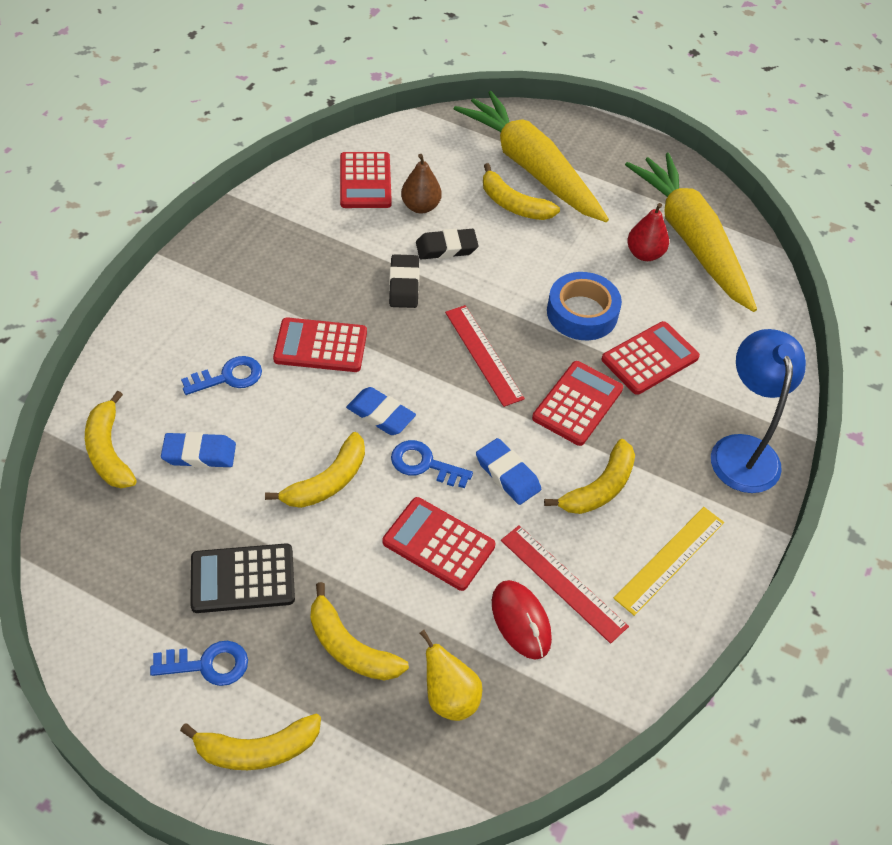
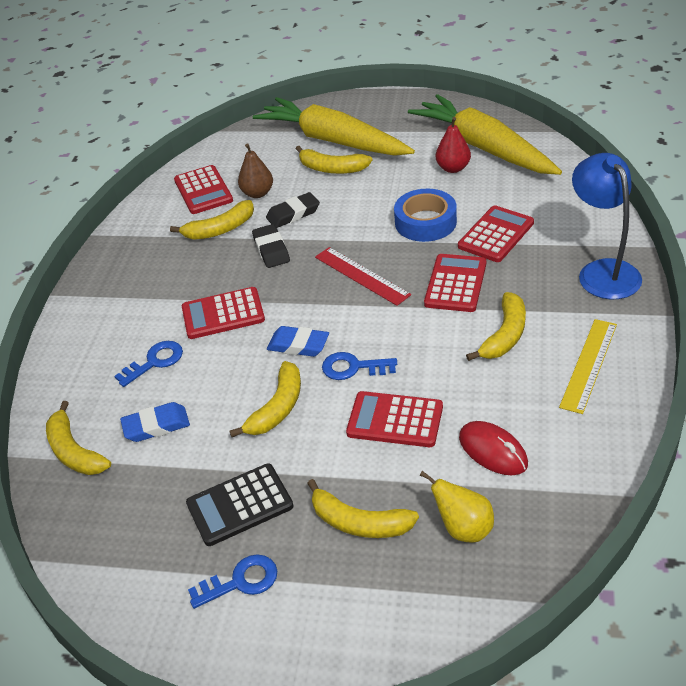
camera: 10 degrees left, 10 degrees down
(257, 749) = (317, 631): yellow banana -> yellow banana (220, 229)
(507, 474) = (425, 351): blue eraser -> none
(563, 582) = (512, 411): red ruler -> none

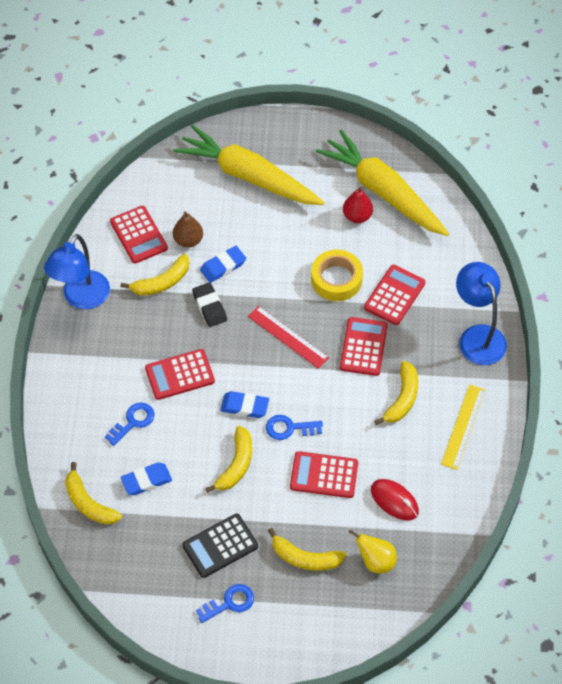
camera: 10 degrees left, 15 degrees up
(125, 245) = (81, 298): none -> blue lamp
(293, 214) = (223, 266): black eraser -> blue eraser
(332, 168) = (251, 212): yellow banana -> none
(425, 222) = (336, 279): blue tape -> yellow tape

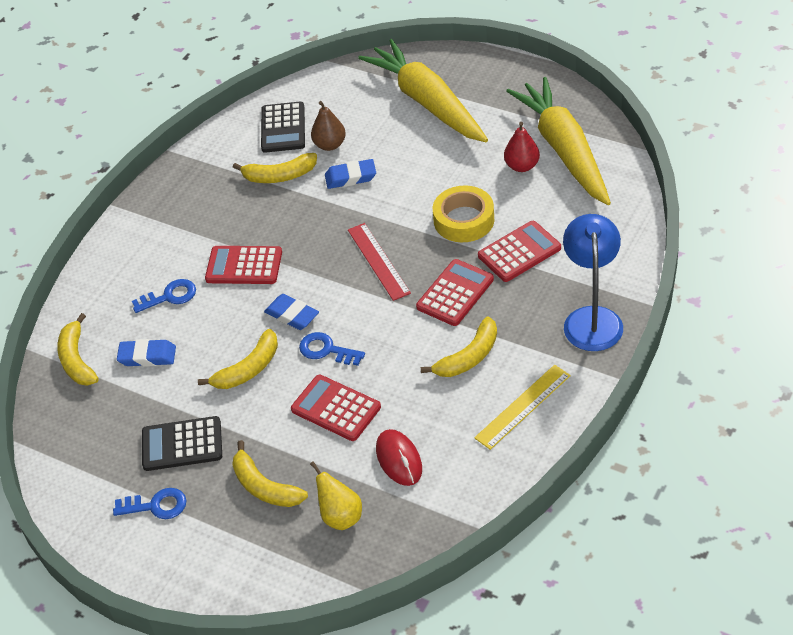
camera: 30 degrees right, 10 degrees down
(81, 298) = (191, 170): blue lamp -> none
(138, 235) = (283, 128): red calculator -> black calculator
(209, 307) = (314, 211): black eraser -> none

